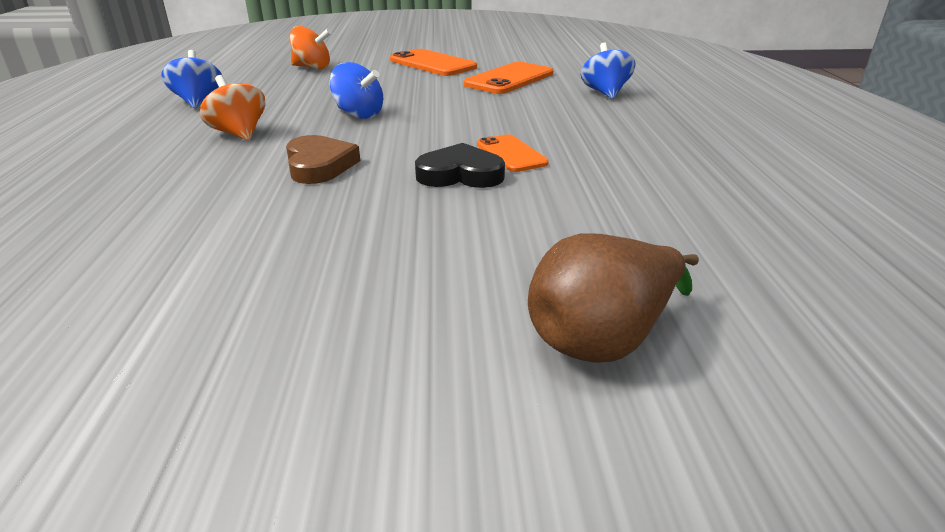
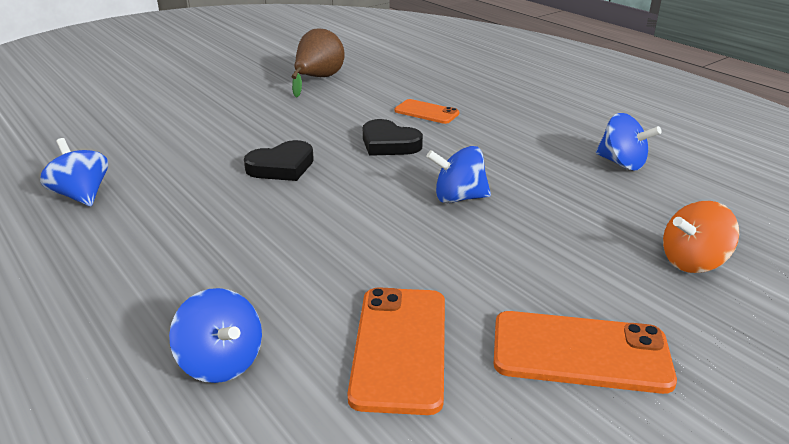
camera: 145 degrees right, 0 degrees up
(239, 133) = (501, 147): orange spinning top -> none
(319, 165) = (389, 144): brown heart -> black heart
(511, 154) = (261, 197): orange phone -> orange phone (426, 112)
(603, 338) = (140, 116): brown pear -> brown pear (318, 79)
(704, 205) = (82, 195): none -> blue spinning top

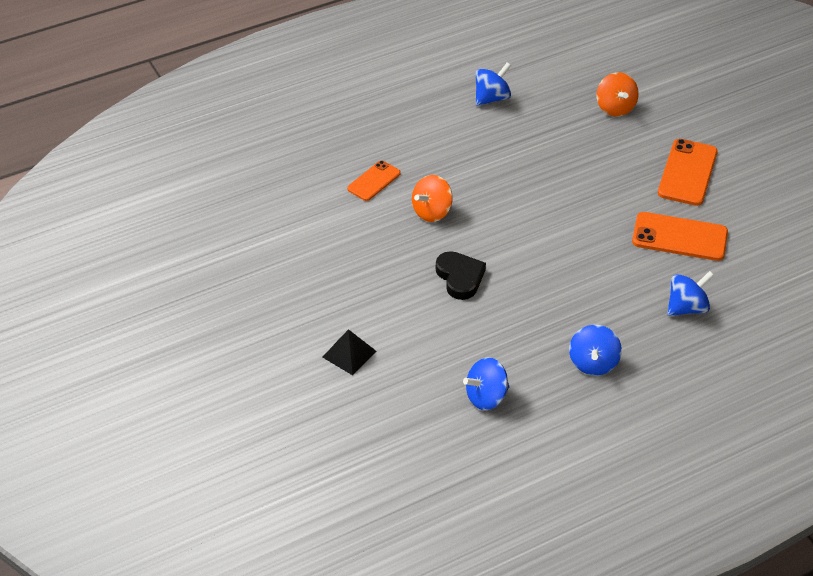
camera: 80 degrees left, 15 degrees up
(170, 122) = (349, 354): none -> black pyramid
(318, 79) = (269, 245): brown pear -> none
(389, 144) = (432, 212): black heart -> orange spinning top
(458, 198) = (526, 188): blue spinning top -> blue spinning top (593, 363)

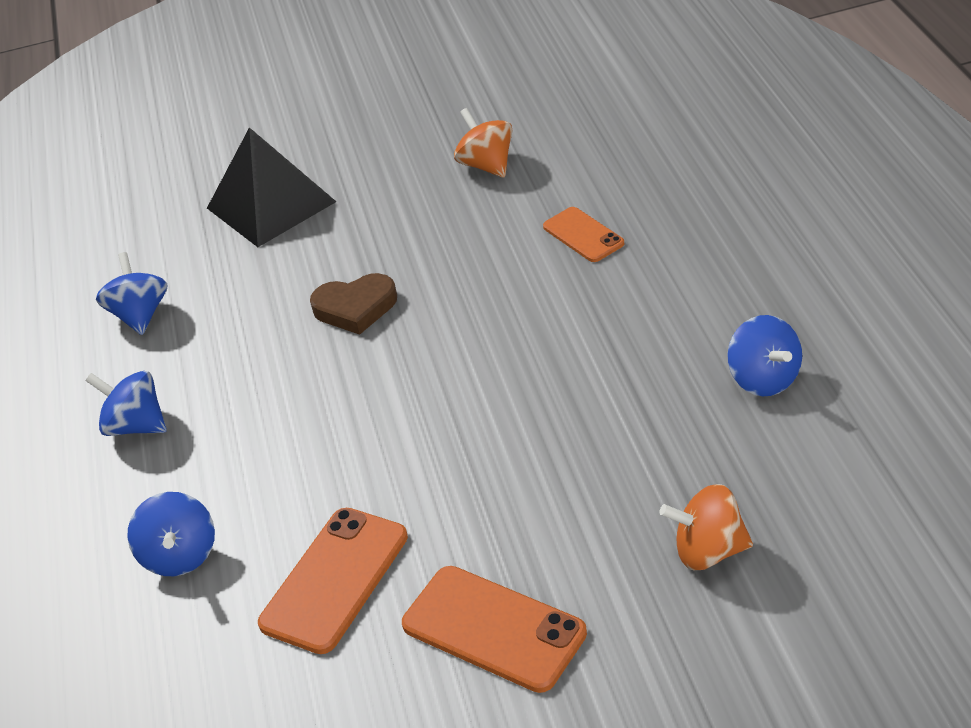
camera: 110 degrees right, 5 degrees down
(349, 354) = (271, 204): black pyramid -> black pyramid, size x1.90
(432, 212) = (498, 289): orange spinning top -> orange spinning top (487, 165)
(460, 277) = (355, 308): black heart -> brown heart

